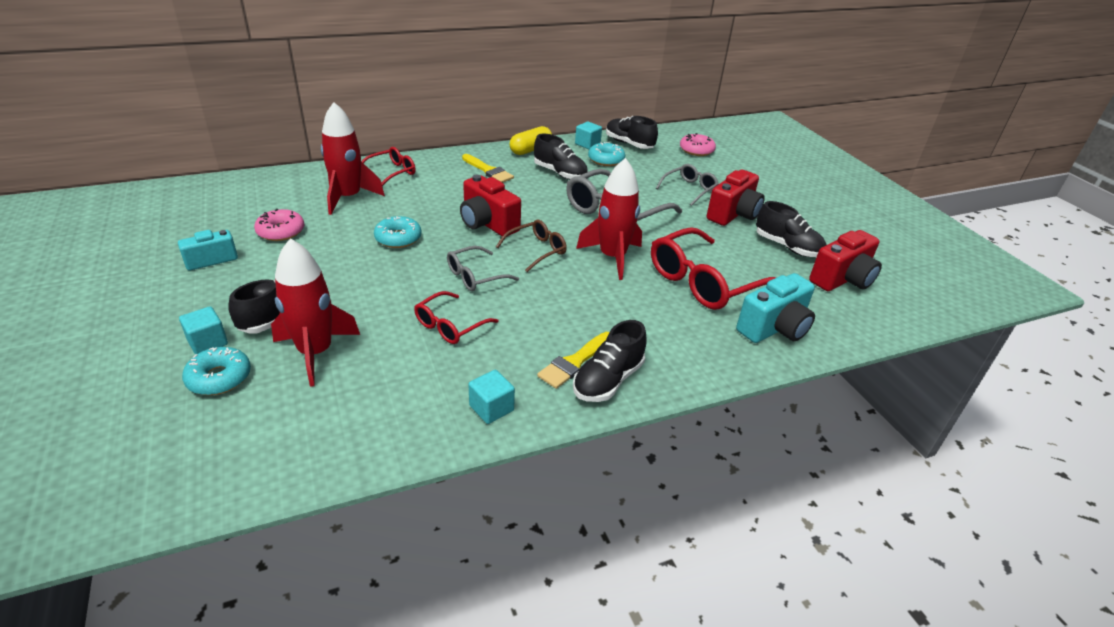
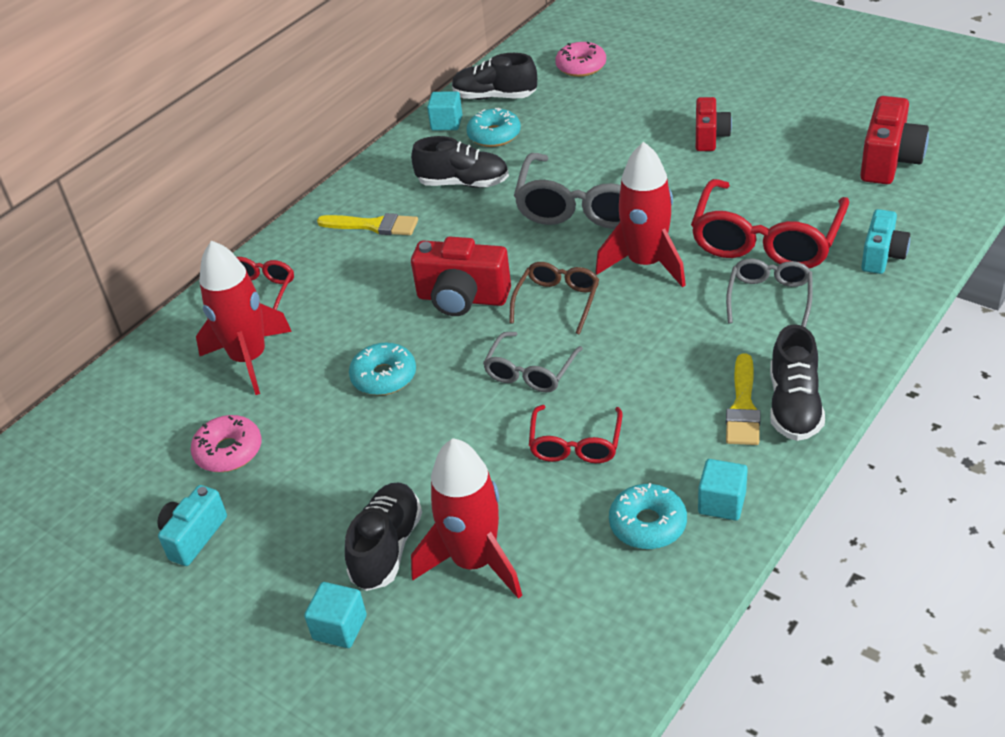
camera: 25 degrees left, 5 degrees up
(219, 378) = (410, 653): turquoise donut -> turquoise donut (648, 524)
(531, 150) = (388, 168): yellow capsule -> none
(689, 189) = (631, 128): grey glasses -> grey glasses (769, 298)
(733, 214) = (710, 137): red camera -> red camera, size x0.65
(774, 328) = (882, 256): turquoise camera -> turquoise camera, size x0.65
(787, 247) = (802, 150): black shoe -> none

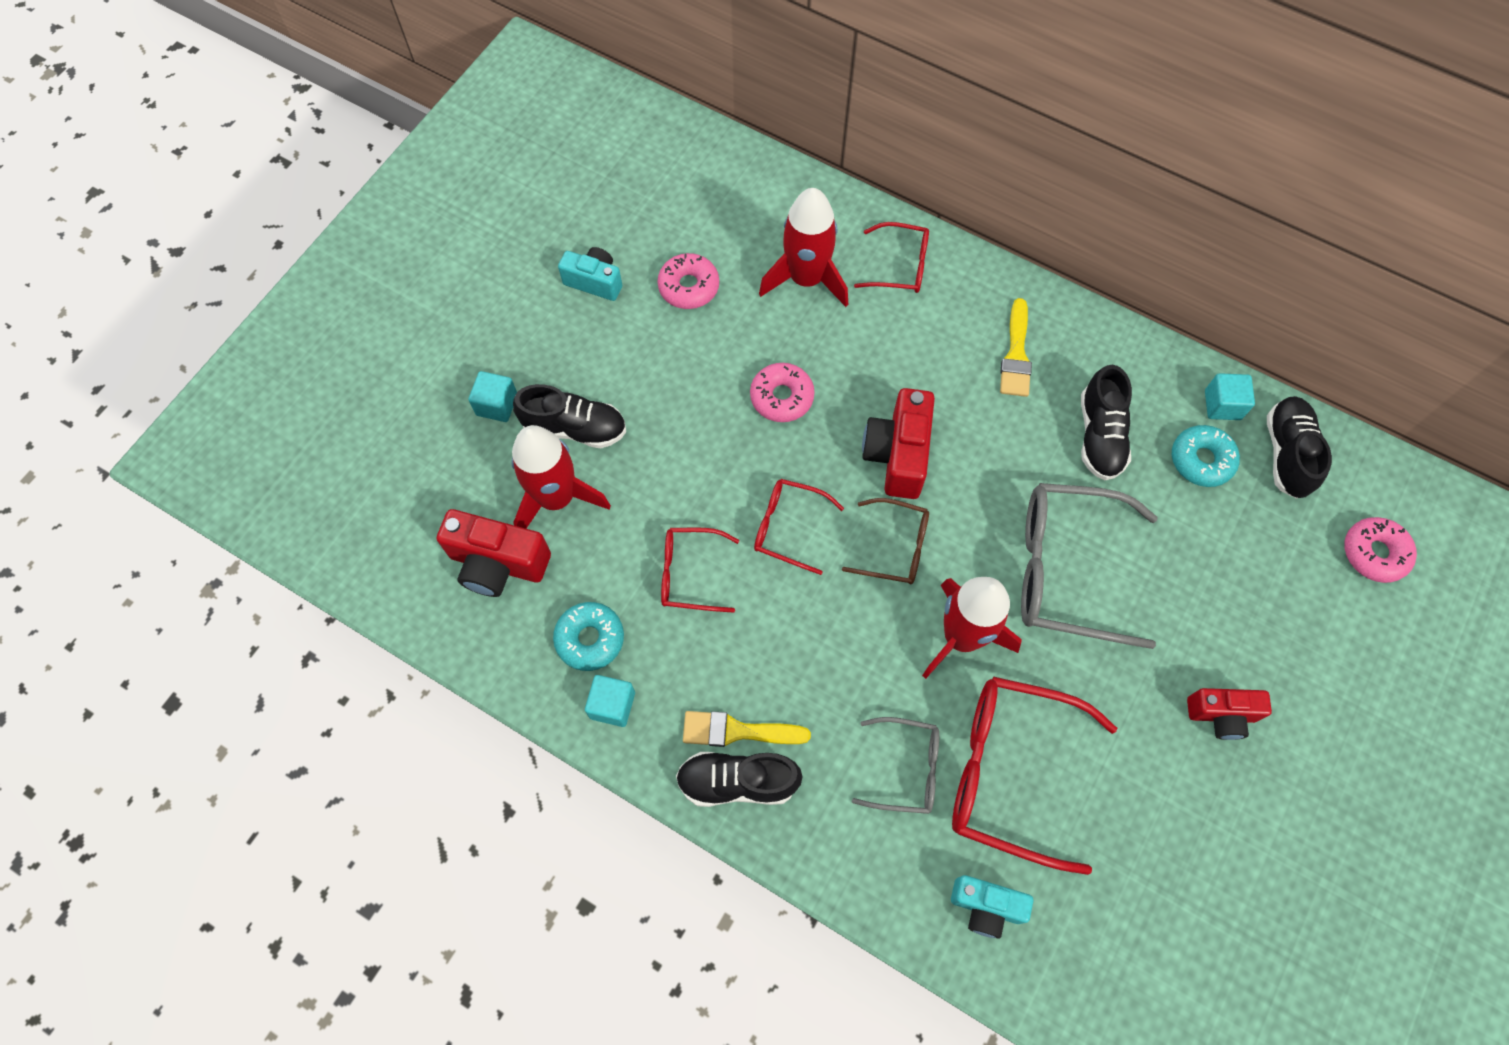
camera: 80 degrees right, 25 degrees up
(384, 377) = (782, 397): turquoise donut -> pink donut
(530, 372) = (788, 527): grey glasses -> red glasses
(889, 161) = (1185, 943): red camera -> red camera (498, 564)

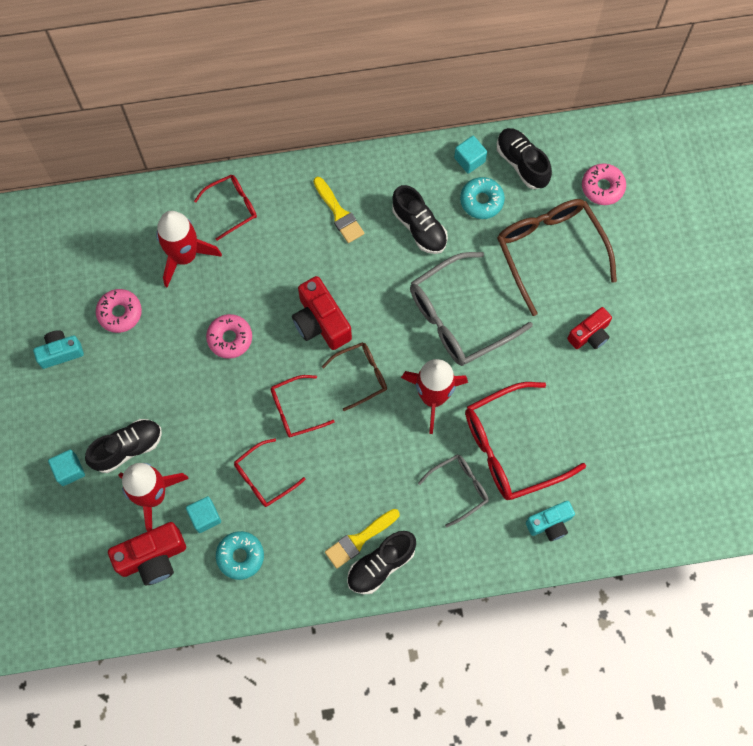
camera: 40 degrees left, 5 degrees up
(612, 705) = (283, 580): turquoise cube -> turquoise cube (205, 517)
(1245, 578) = (550, 251): none -> brown glasses

